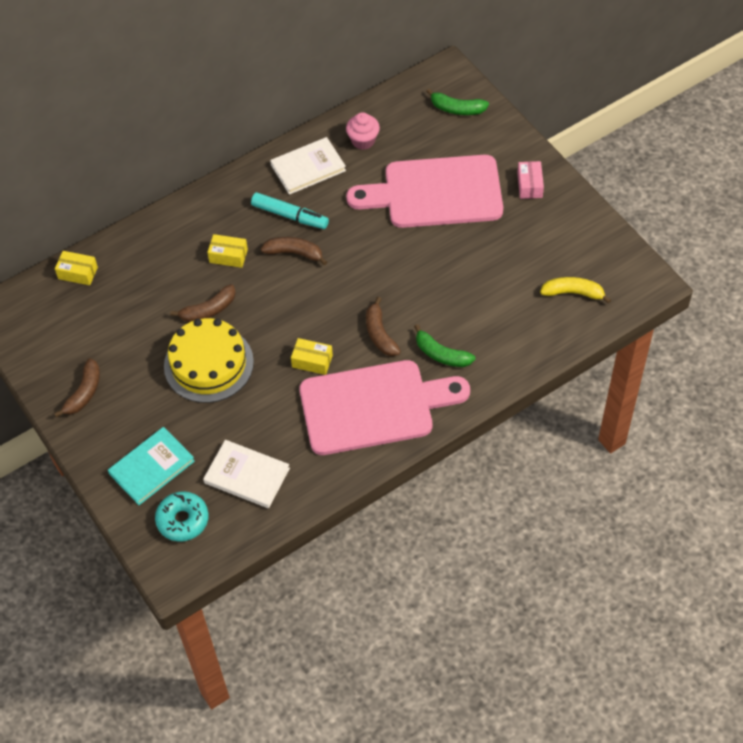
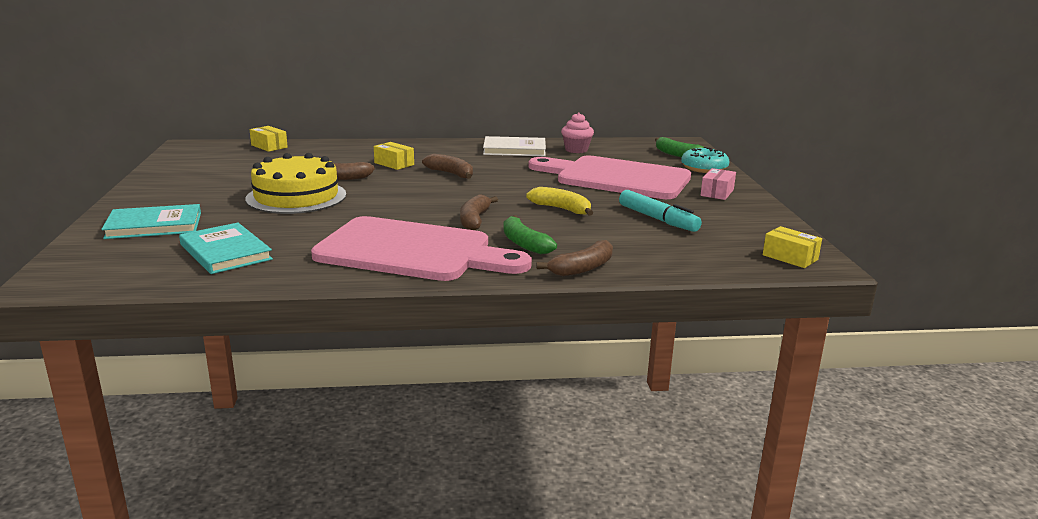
camera: 25 degrees right, 35 degrees down
(84, 392) = (175, 184): brown banana -> brown banana (582, 268)
(183, 520) = (122, 257): turquoise donut -> turquoise donut (704, 168)
(247, 476) = (225, 252): white book -> turquoise book
(290, 216) = (471, 161): turquoise marker -> turquoise marker (658, 219)
(312, 361) = (389, 217): yellow box -> yellow box (790, 257)
(573, 293) = (715, 248): yellow banana -> yellow banana (561, 209)

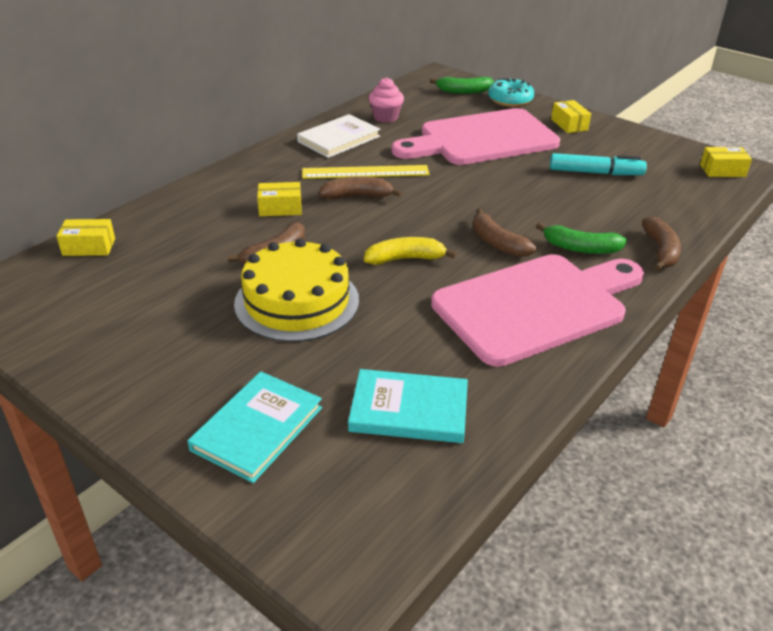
camera: 45 degrees left, 15 degrees up
(487, 166) = (365, 172): none -> yellow ruler
(561, 209) = (522, 195): yellow banana -> yellow banana (405, 259)
(717, 192) = (569, 124): pink box -> yellow box

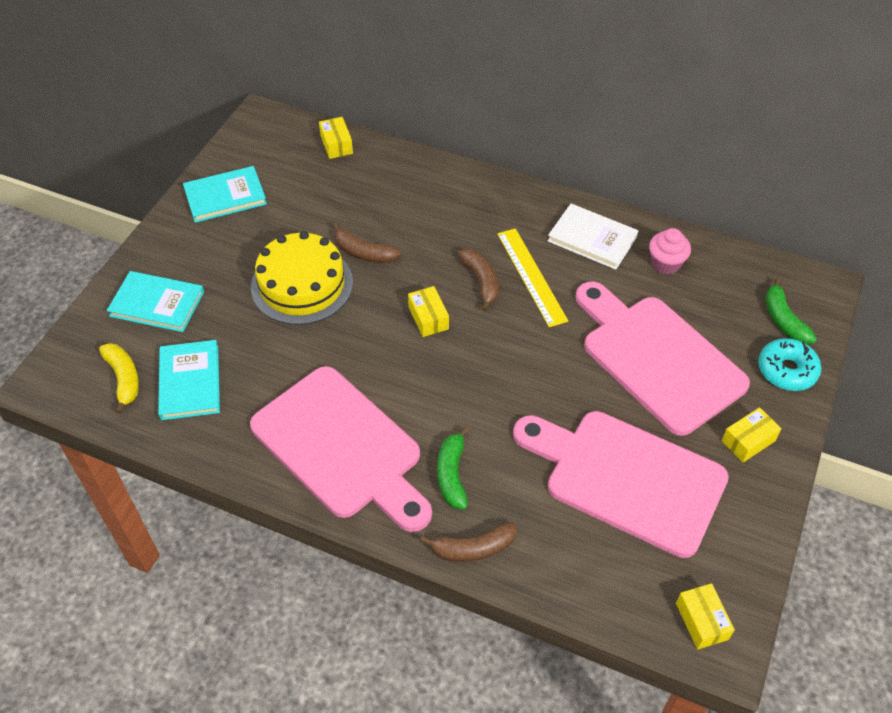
camera: 75 degrees right, 15 degrees up
(101, 343) = (225, 197): none -> turquoise book
(280, 208) = (437, 234): yellow box -> yellow box (428, 318)
(405, 259) = (385, 339): yellow banana -> yellow banana (124, 378)
(497, 243) = (437, 404): brown banana -> none
(595, 173) = (626, 478): turquoise marker -> pink cutting board

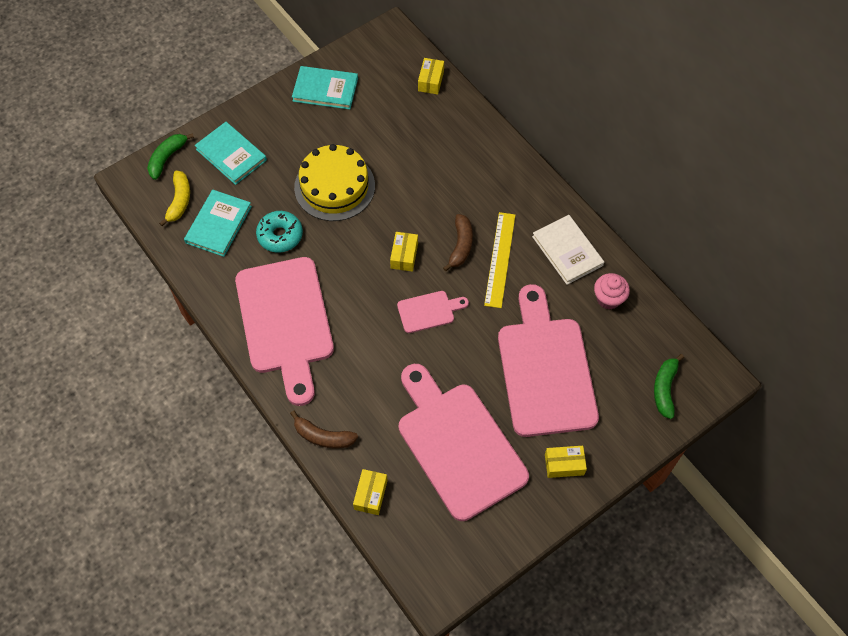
camera: 30 degrees right, 10 degrees up
(364, 253) = (393, 182): brown banana -> none
(452, 475) = (343, 379): green banana -> green banana (167, 158)
(495, 360) = (429, 311): none -> pink cutting board
(701, 621) = (435, 567): yellow box -> yellow box (370, 495)
(786, 370) = (635, 428): turquoise donut -> turquoise donut (280, 235)

